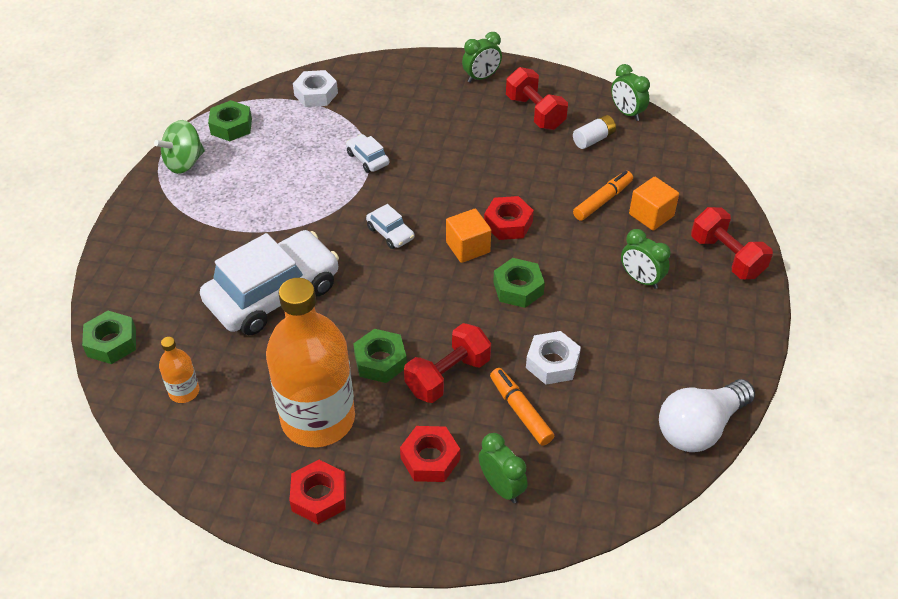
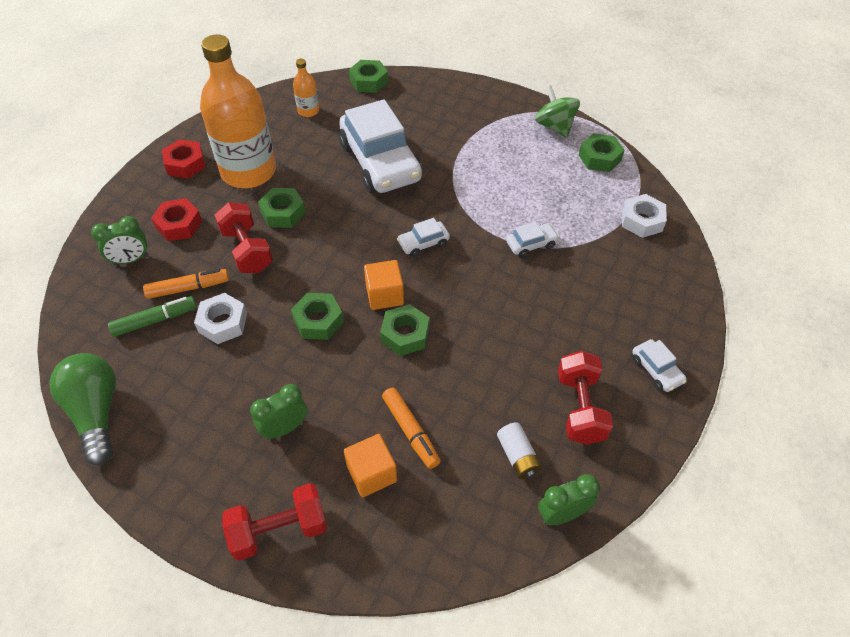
camera: 105 degrees right, 5 degrees up
(481, 77) = (656, 370): green clock -> white car
(508, 223) = (405, 334): red nut -> green nut
(535, 113) = (580, 408): red dumbbell -> red dumbbell turned 75 degrees counterclockwise
(574, 424) = (155, 320): none -> green marker
(700, 427) = (96, 413): white light bulb -> green light bulb

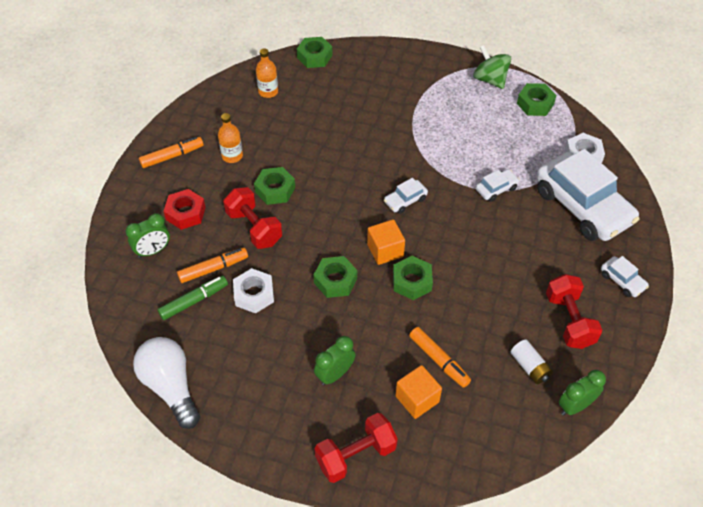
camera: 10 degrees left, 0 degrees up
(96, 413) = (171, 387): green light bulb -> white light bulb
(185, 164) = (172, 156): red nut -> orange marker
(248, 171) = (232, 156): orange bottle -> orange bottle, size x0.42
(380, 162) = (347, 132): white car -> white car (582, 206)

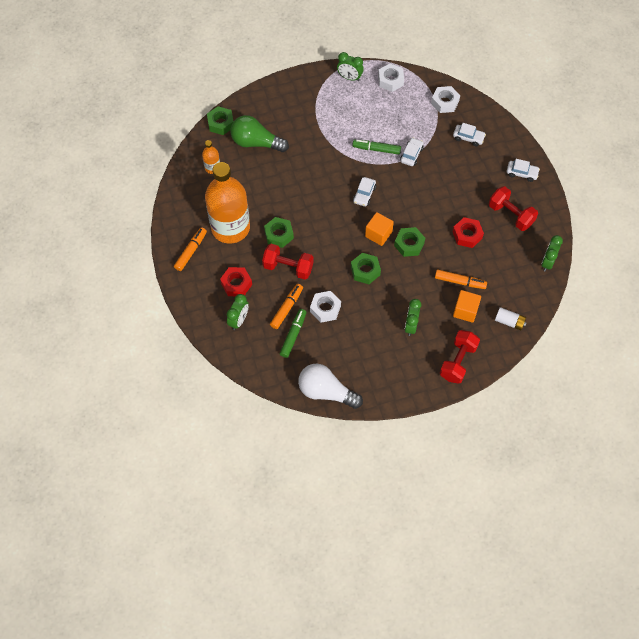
camera: 35 degrees left, 10 degrees up
(232, 156) = (230, 228): orange bottle -> orange bottle, size x2.37
(334, 91) = (256, 143): none -> green light bulb
(459, 162) = (376, 149): none -> green marker
(490, 79) = (349, 78): green spinning top -> green clock
(493, 312) = (467, 235): none -> red nut
(529, 367) = (509, 255): white battery -> white battery (509, 322)
(535, 104) = (390, 80): green nut -> white nut
(582, 206) = (468, 137): white car -> white car, size x0.42

